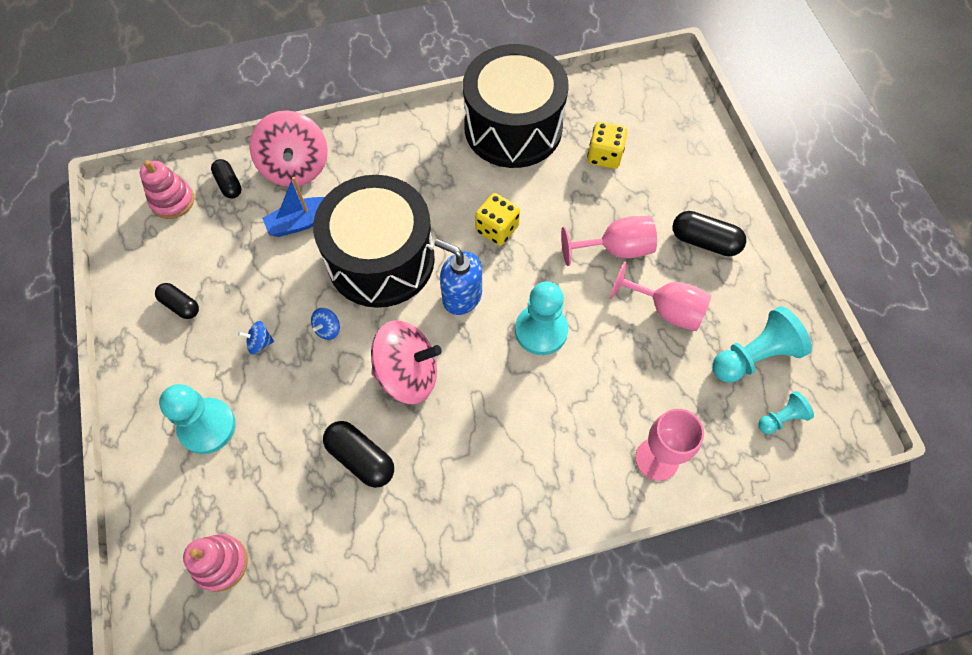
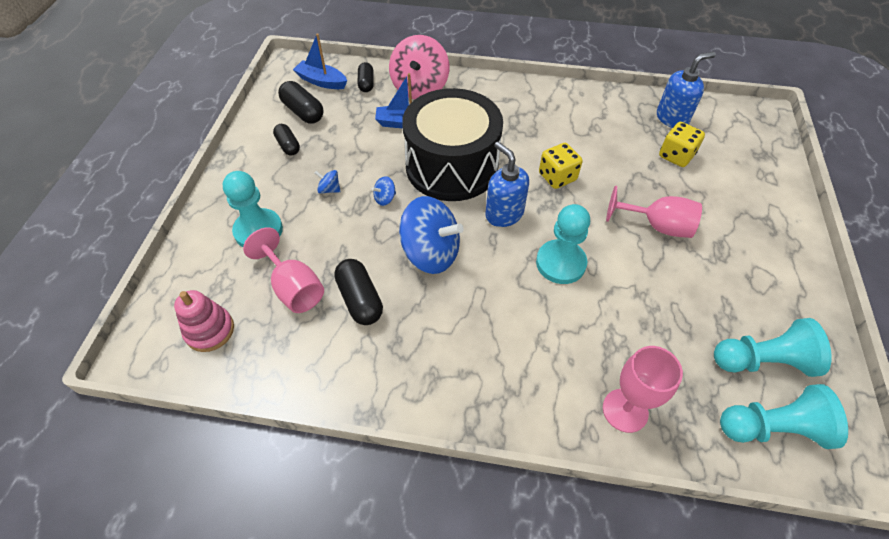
camera: 25 degrees right, 10 degrees down
(172, 201) = (321, 81): pink stacking toy -> blue boat
(408, 374) = (431, 253): pink spinning top -> blue spinning top
(513, 128) = (604, 113): black drum -> none
(584, 108) = (672, 118): none -> blue soap dispenser
(666, 309) = (686, 289): pink goblet -> pink goblet (294, 288)
(704, 241) = (746, 249): black capsule -> black capsule (303, 112)
(781, 418) = (772, 427): turquoise pawn -> turquoise pawn, size x1.83

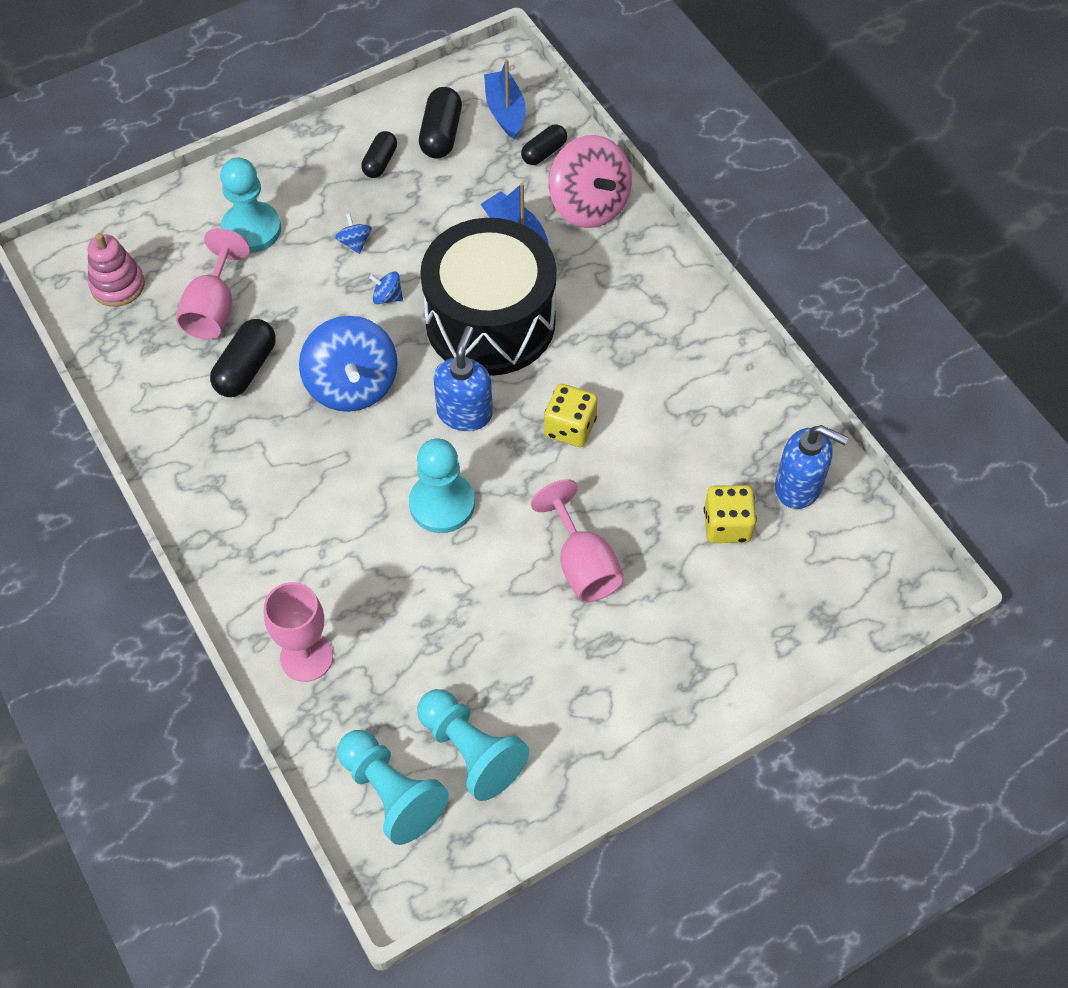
camera: 50 degrees right, 5 degrees up
(420, 88) = (589, 205): pink spinning top -> pink spinning top turned 90 degrees counterclockwise

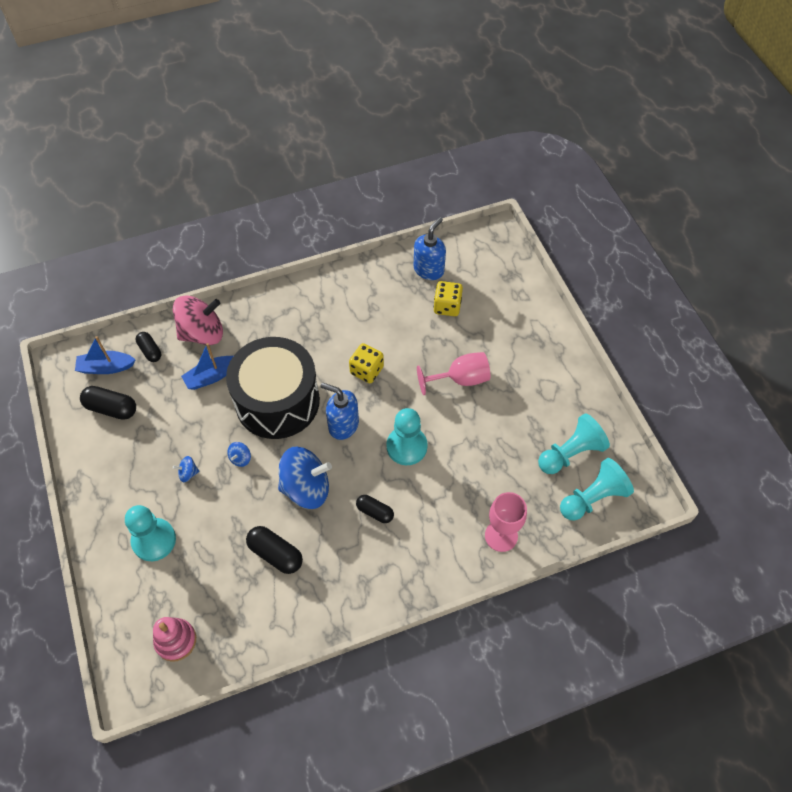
camera: 80 degrees left, 0 degrees up
(213, 308) = (217, 572): pink goblet -> none
(380, 162) = (122, 449): black capsule -> black capsule (375, 512)

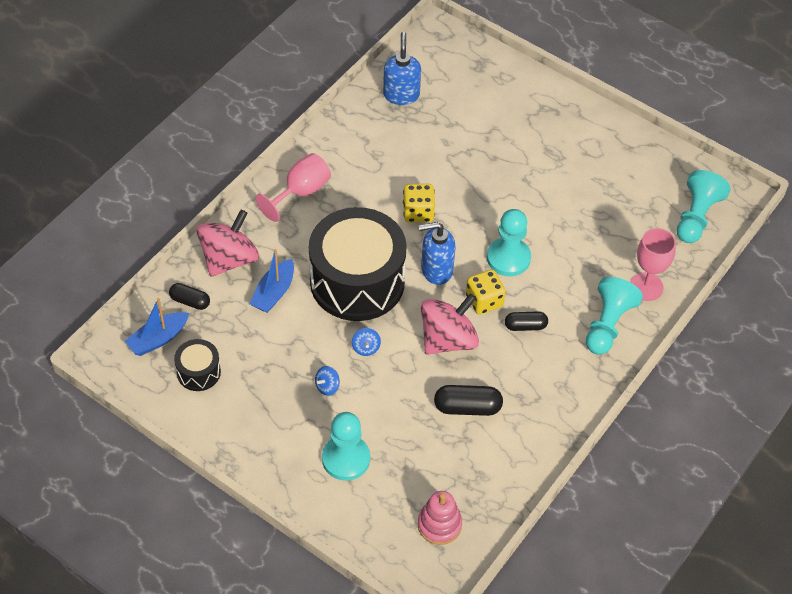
camera: 35 degrees left, 5 degrees down
(111, 408) = (198, 372): black capsule -> black drum
(306, 488) = (448, 339): blue spinning top -> pink spinning top
(447, 306) = (445, 120): yellow dice -> yellow dice (484, 301)
(460, 379) = (509, 177): pink goblet -> pink goblet (300, 192)
(570, 453) = (651, 190): turquoise pawn -> turquoise pawn (607, 325)

